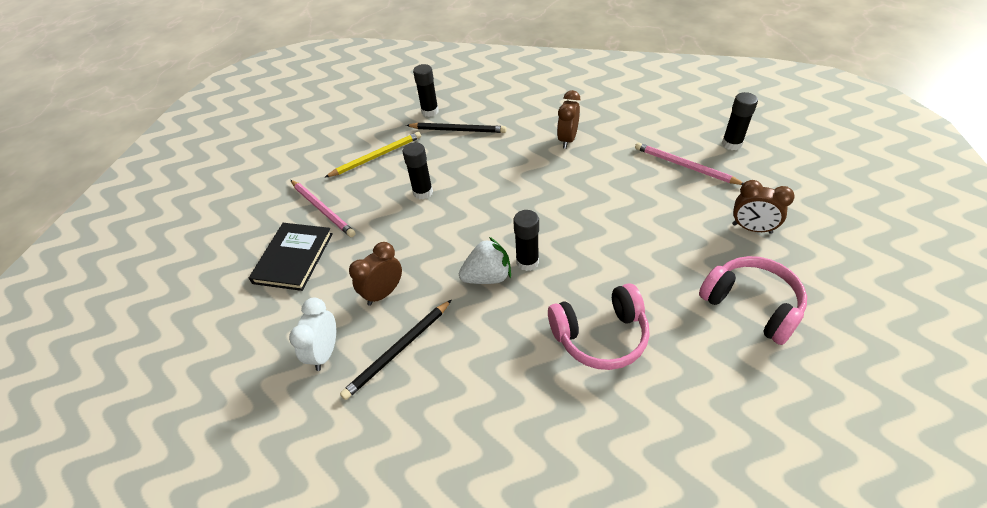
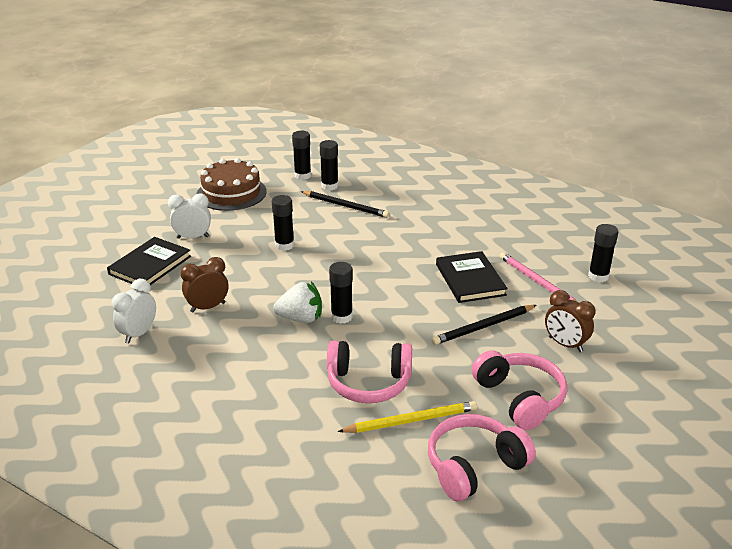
camera: 15 degrees right, 15 degrees down
(322, 209) = (193, 237): pink pencil -> white clock
(336, 145) = (231, 193): none -> brown cake
(376, 156) = (261, 209): yellow pencil -> yellow pencil (410, 420)
(397, 106) = (302, 176): none -> black glue stick
(399, 350) = (197, 348): black pencil -> black pencil (484, 327)
(567, 140) = (441, 236): brown clock -> none
(622, 181) = (470, 279): none -> black book
(762, 406) = (474, 466): none -> pink headphones

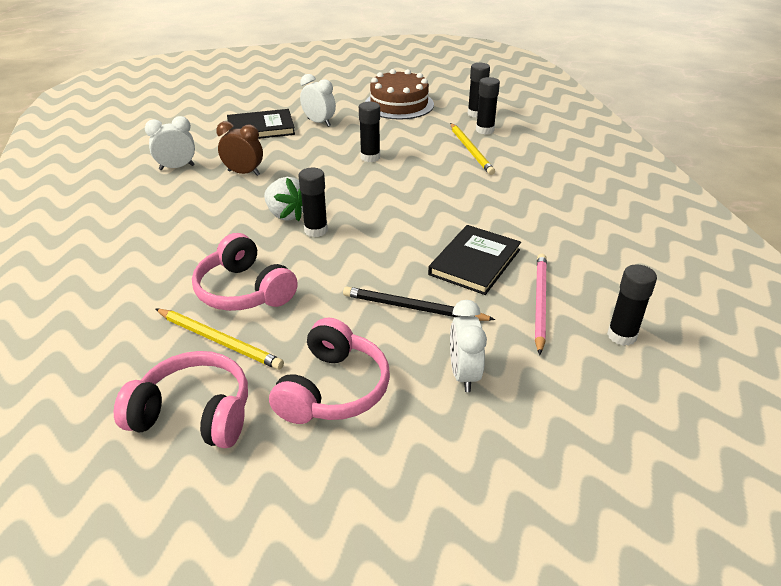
camera: 45 degrees right, 5 degrees up
(345, 206) = (470, 150): black pencil -> yellow pencil
(565, 344) = (464, 374): brown clock -> white clock

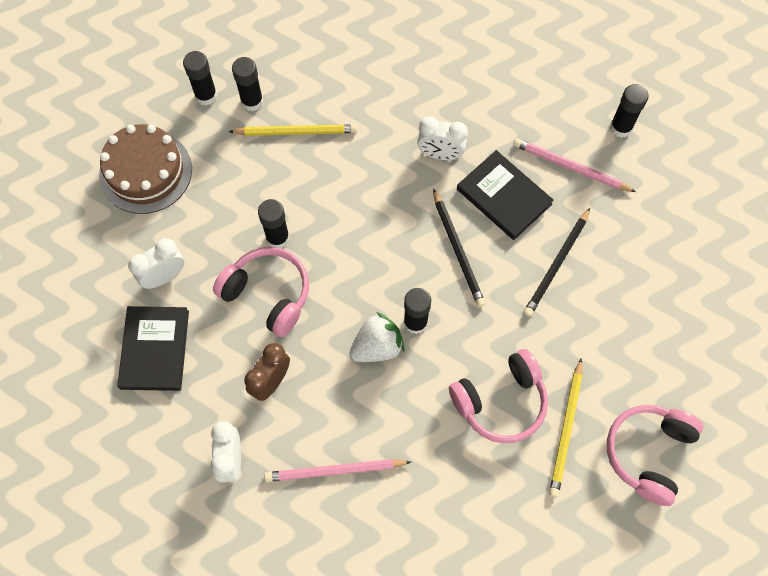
camera: 75 degrees left, 30 degrees up
(168, 211) = (335, 471): none -> pink pencil
(219, 340) = (566, 429): yellow pencil -> yellow pencil turned 150 degrees clockwise
(333, 389) = (640, 347): pink headphones -> pink headphones (268, 294)
(401, 243) = (457, 249): none -> black pencil
(464, 374) = (641, 250): white clock -> white clock (440, 154)

